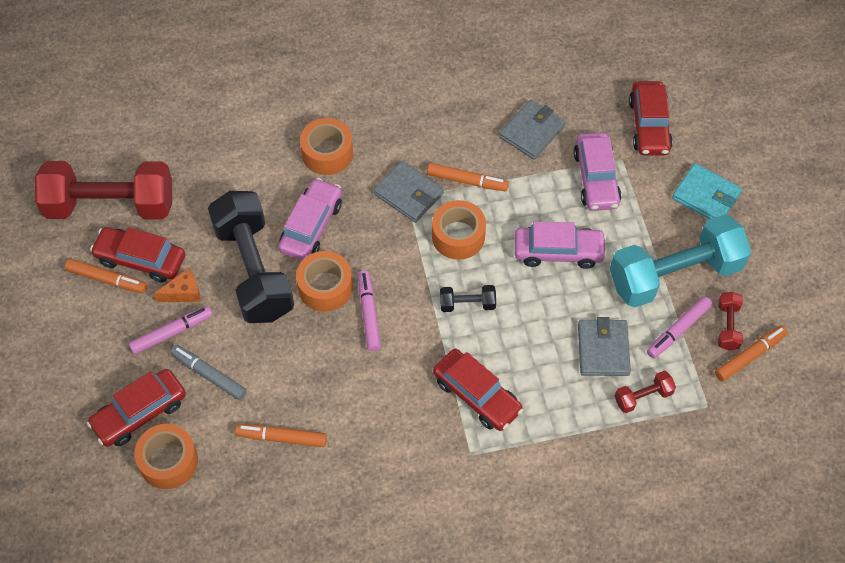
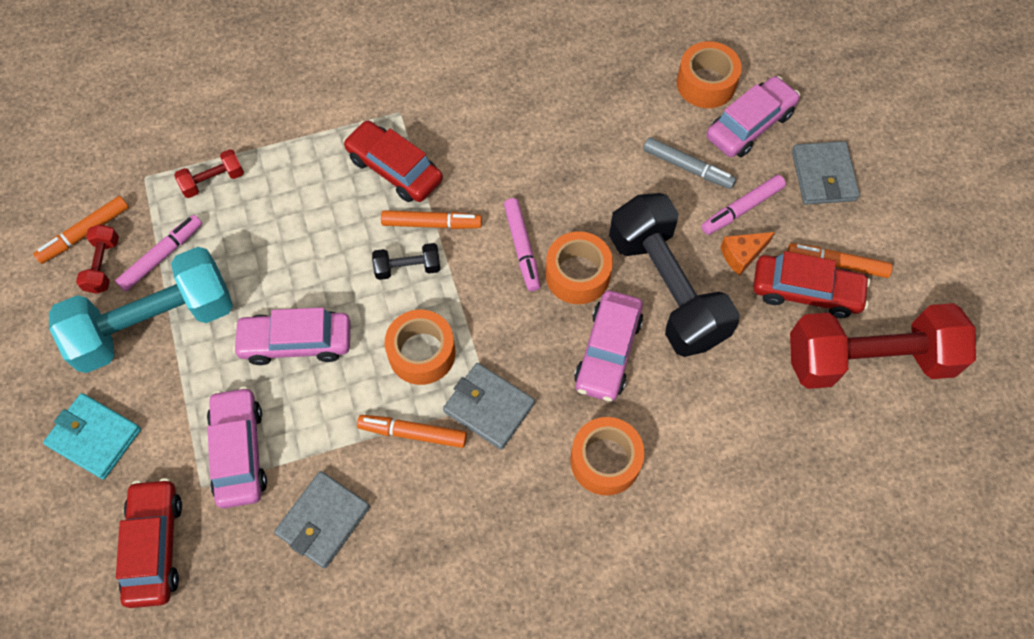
camera: 175 degrees right, 5 degrees up
(139, 413) = (750, 125): red car -> pink car
(282, 438) = (596, 113): orange marker -> orange marker (431, 223)
(603, 349) = (252, 228): grey wallet -> grey wallet (823, 176)

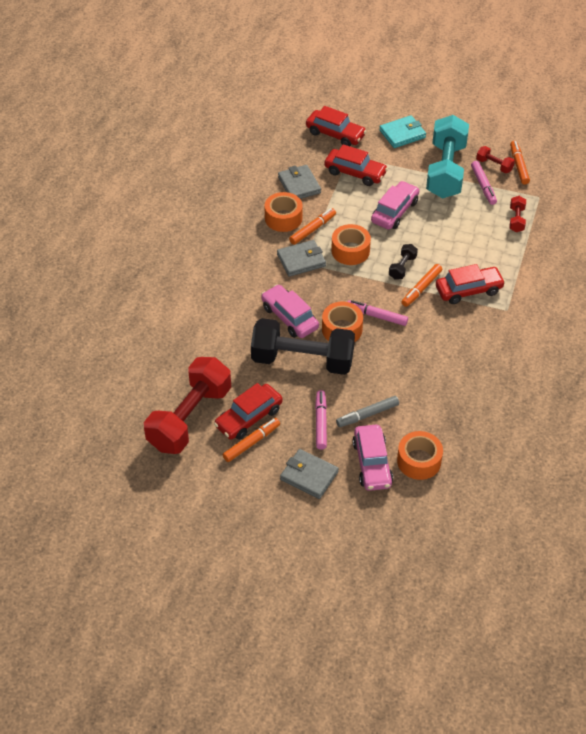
camera: 125 degrees right, 15 degrees down
(239, 452) = (355, 173): pink car -> red car
(605, 460) = (238, 286): orange tape -> orange tape (283, 218)
(742, 255) = (293, 404): orange cheese -> none

